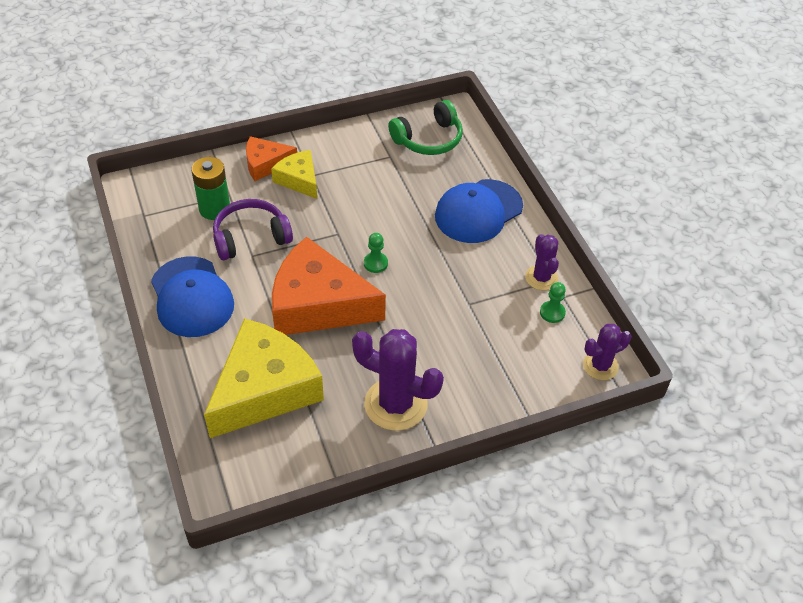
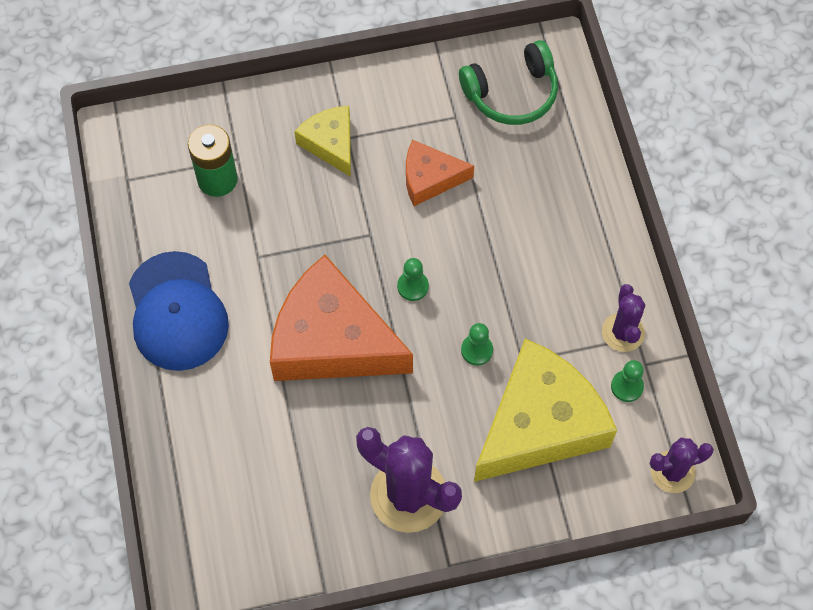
camera: 10 degrees right, 15 degrees up
(250, 237) = (259, 229): purple headphones -> none
(264, 389) = (253, 455): yellow cheese -> yellow cheese (540, 424)
(265, 164) = (290, 113): orange cheese -> orange cheese (430, 178)
(432, 300) = (477, 350): none -> green pawn
(478, 211) = (559, 219): blue cap -> none

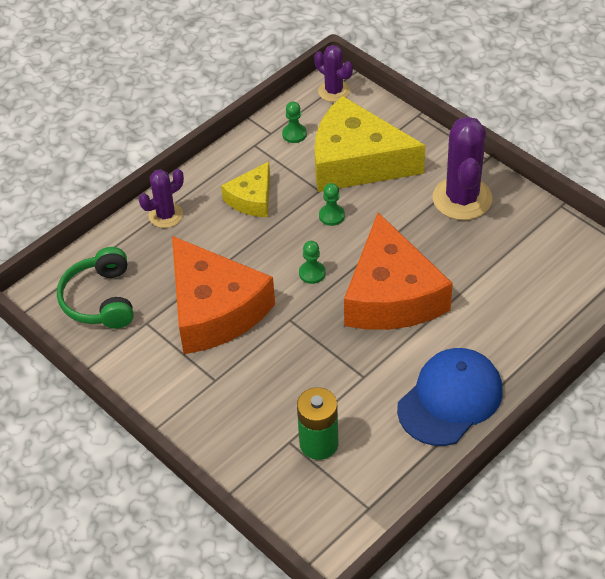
camera: 120 degrees left, 15 degrees down
(330, 143) = (229, 387): yellow cheese -> yellow cheese (252, 199)
(430, 178) = (214, 310): orange cheese -> orange cheese, size x1.93
(512, 93) = (100, 299): green headphones -> green headphones turned 135 degrees counterclockwise
(623, 332) = (256, 152): purple cactus -> purple cactus (166, 215)

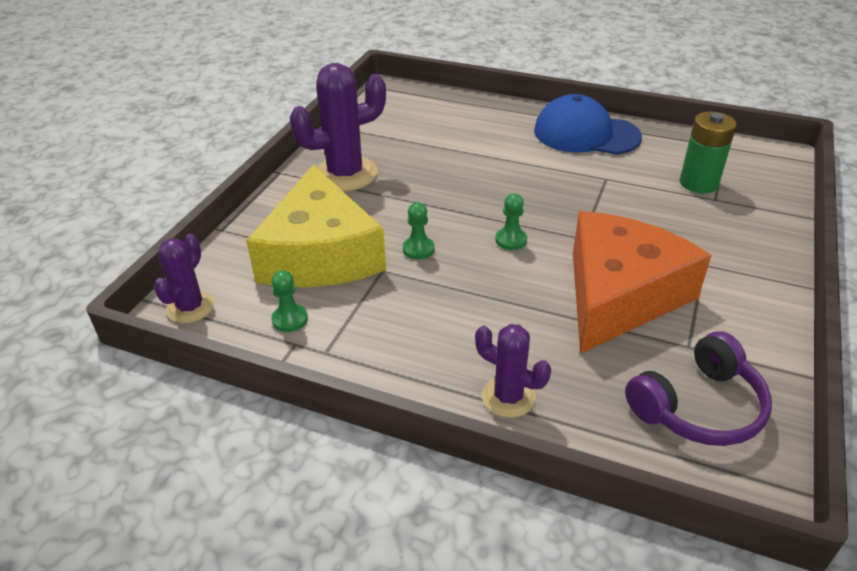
camera: 115 degrees left, 10 degrees down
(100, 299) = (698, 407): green headphones -> purple headphones
(252, 199) = (428, 321): yellow cheese -> none
(391, 295) = (500, 185): orange cheese -> none

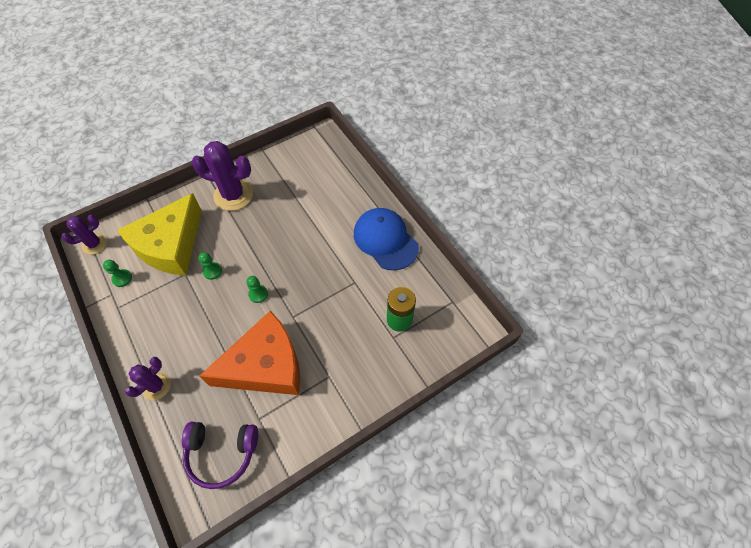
camera: 35 degrees right, 20 degrees up
(508, 397) = (156, 386): purple cactus -> purple cactus turned 60 degrees clockwise

